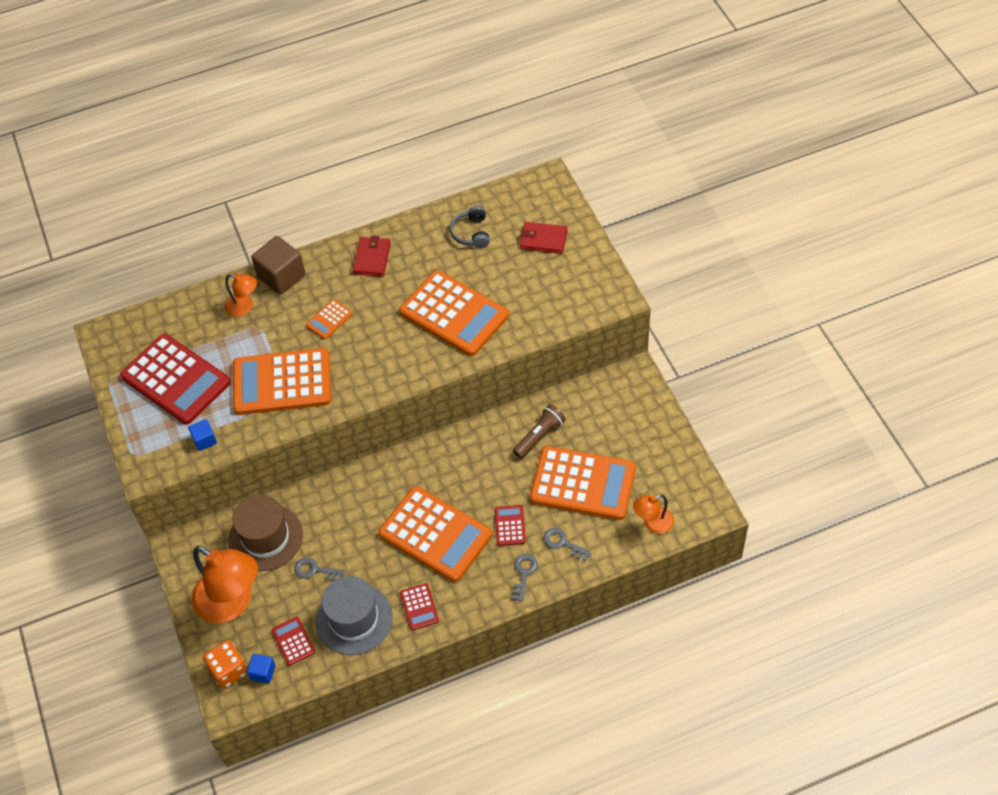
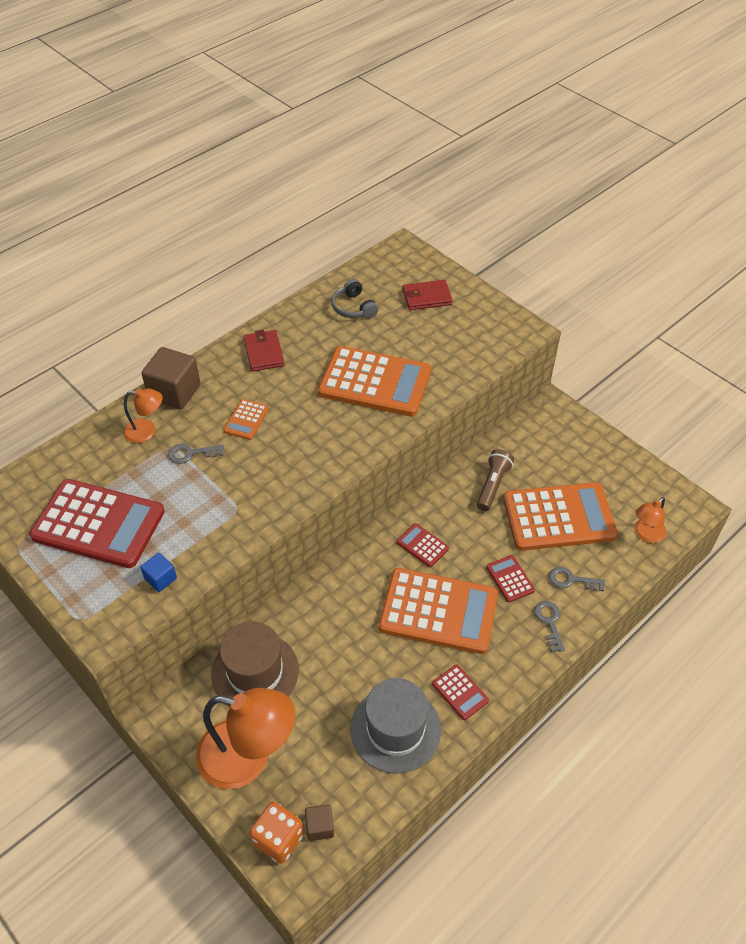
camera: 25 degrees left, 5 degrees down
(263, 672) = (320, 827): blue cube -> brown cube
(282, 382) = (223, 494): orange calculator -> none
(293, 641) = (339, 777): red calculator -> red calculator (422, 545)
(315, 570) = (327, 690): grey key -> grey key (191, 453)

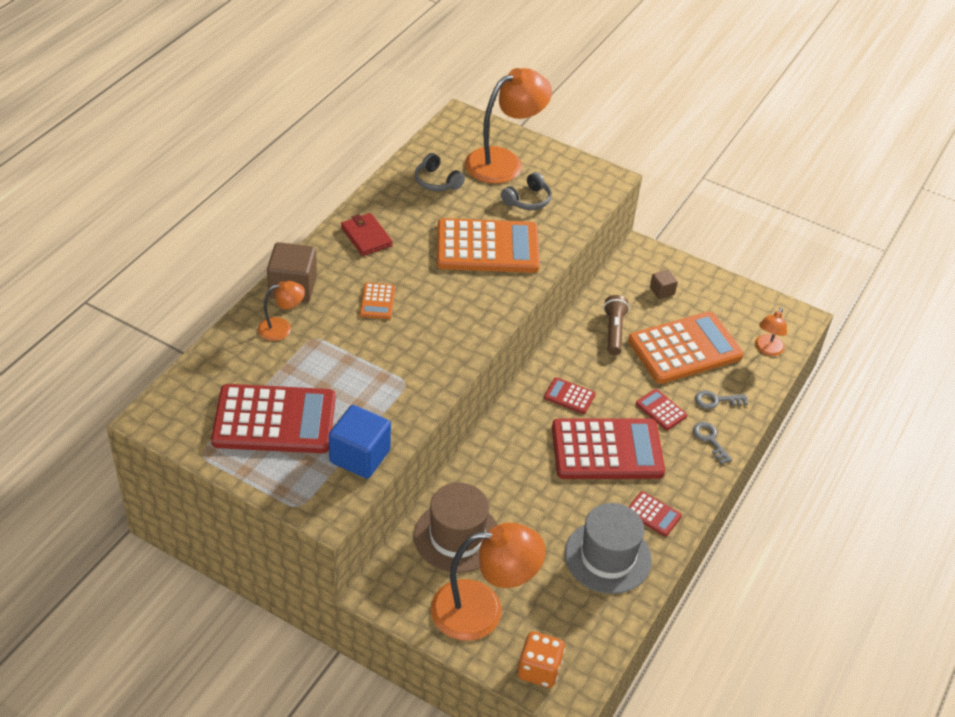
camera: 20 degrees left, 5 degrees down
(160, 578) = (360, 456): blue cube -> blue cube, size x1.92
(191, 453) = (337, 341): grey key -> none
(320, 827) = (572, 651): brown cube -> brown cube (662, 291)
(426, 297) = (504, 162): red wallet -> orange lamp
(434, 340) = (527, 200): none -> grey headphones
(438, 611) = (607, 450): orange calculator -> red calculator

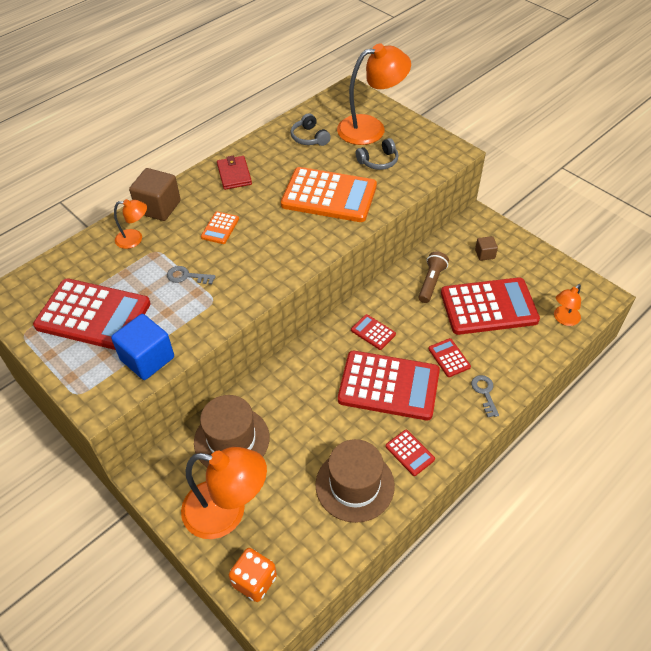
camera: 20 degrees right, 5 degrees up
(607, 557) = (355, 485): grey hat -> brown hat
(685, 349) = (488, 307): orange calculator -> red calculator
(716, 400) = (502, 357): grey key -> grey key (187, 276)

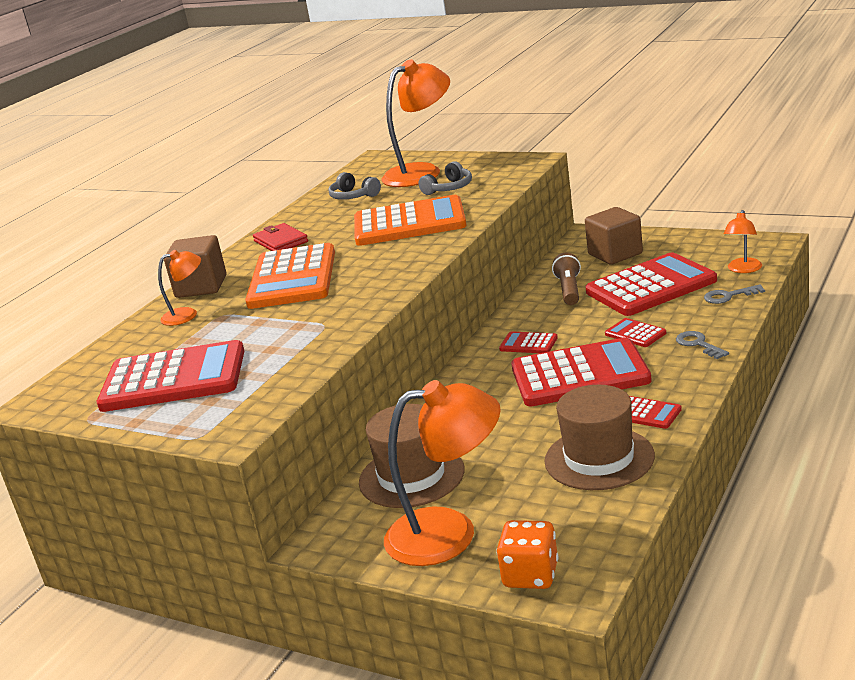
camera: 15 degrees left, 25 degrees down
(147, 358) = (272, 386): blue cube -> none
(187, 276) = (277, 319): grey key -> grey key (729, 296)
(220, 228) = (292, 278): orange calculator -> orange calculator, size x2.29
(485, 254) = (615, 254): brown cube -> brown cube, size x1.92

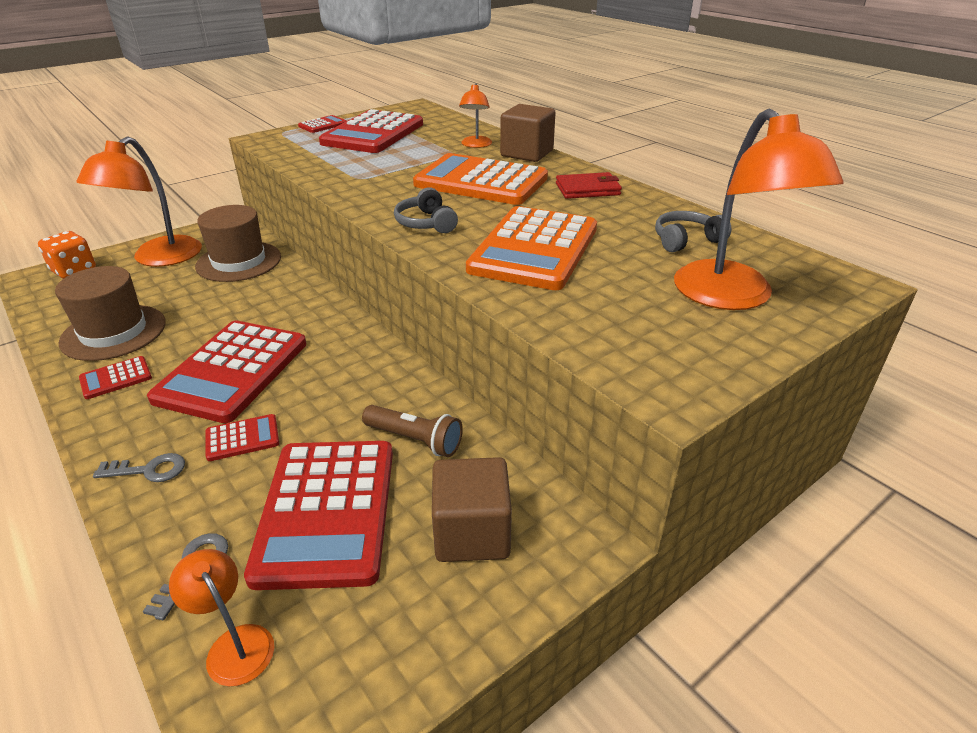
camera: 110 degrees right, 10 degrees up
(449, 188) = (627, 297): grey headphones -> grey headphones (426, 223)
(528, 344) = (334, 365): red calculator -> red calculator (323, 125)

